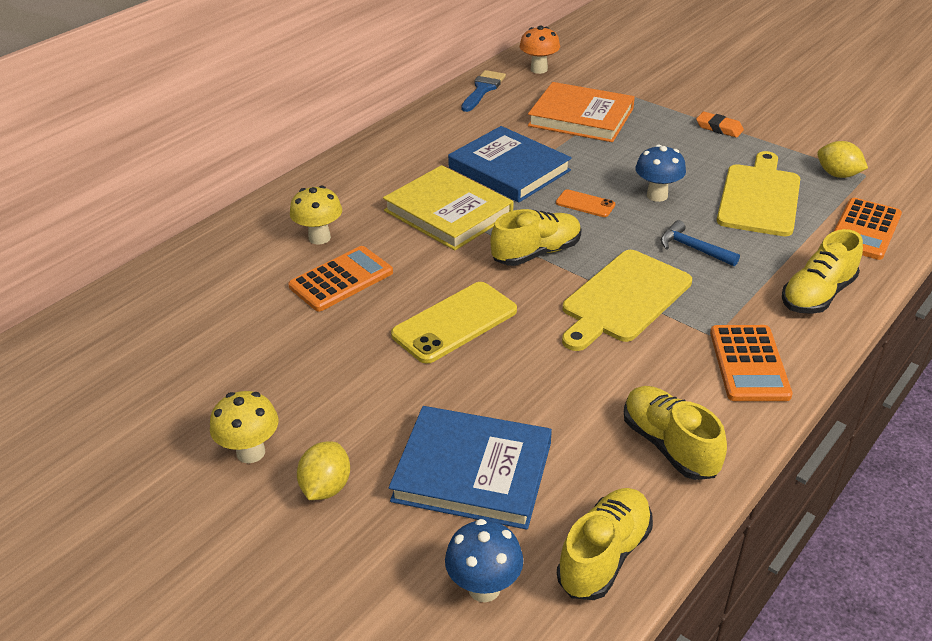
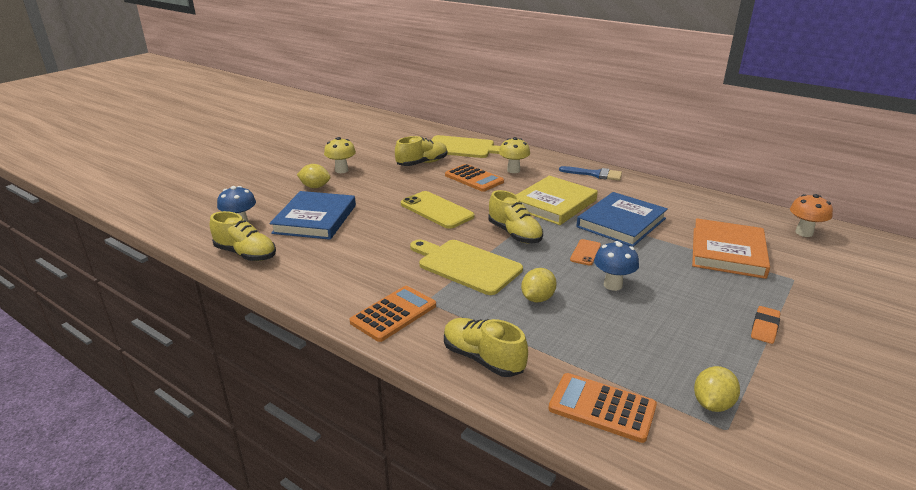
camera: 85 degrees right, 10 degrees down
(483, 89) = (742, 210): blue brush -> blue brush (595, 174)
(669, 445) = (319, 277): yellow shoe -> yellow shoe (422, 163)
(693, 248) = (537, 298): blue hammer -> yellow lemon
(749, 364) = (393, 314): orange calculator -> orange calculator turned 135 degrees clockwise
(759, 197) = (636, 342): yellow cutting board -> yellow cutting board (463, 148)

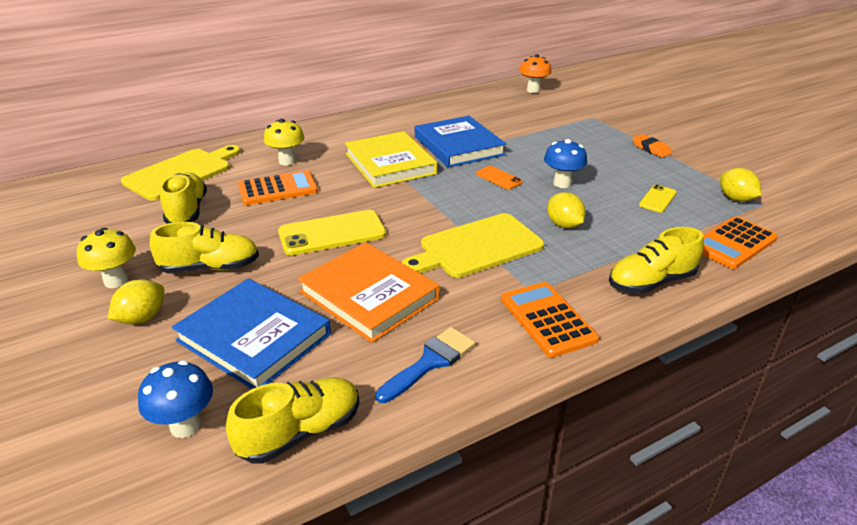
camera: 65 degrees left, 5 degrees up
(514, 234) = (433, 202): yellow shoe -> yellow shoe (210, 268)
(595, 174) = (350, 126): blue brush -> blue brush (430, 362)
(646, 346) = (657, 199): none -> yellow phone
(728, 252) = (541, 123): orange book -> orange book (369, 295)

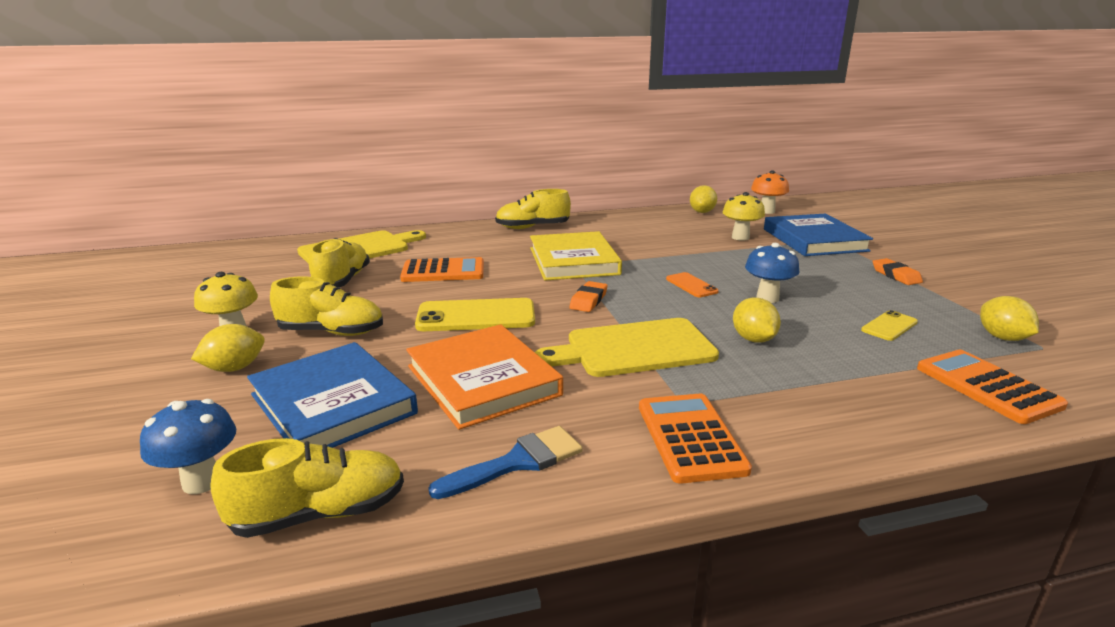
camera: 15 degrees right, 10 degrees down
(287, 161) = (467, 249): yellow mushroom -> yellow mushroom (740, 237)
(421, 204) = (588, 300): none -> orange eraser
(458, 146) = (658, 252): blue book -> blue book (814, 240)
(479, 96) = (702, 212): none -> yellow lemon
(651, 282) = (851, 416): yellow shoe -> yellow shoe (532, 227)
(733, 243) = (987, 387): orange calculator -> orange calculator turned 90 degrees clockwise

